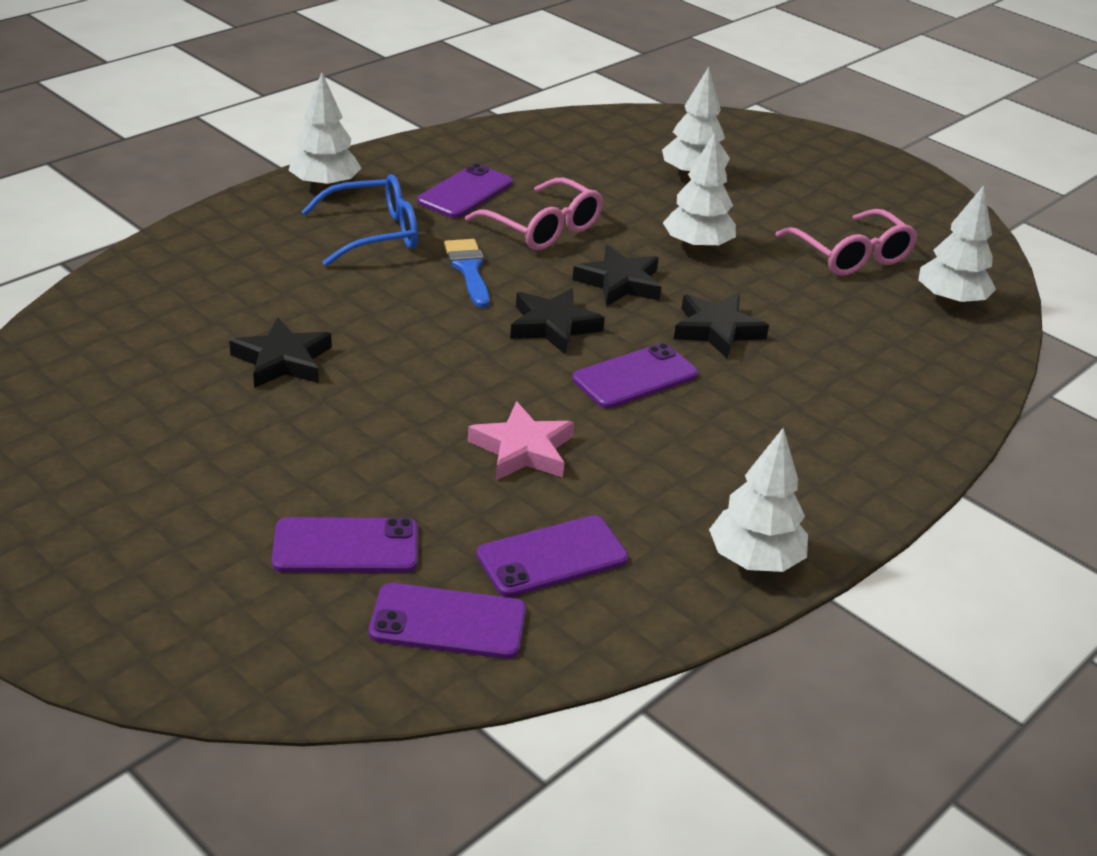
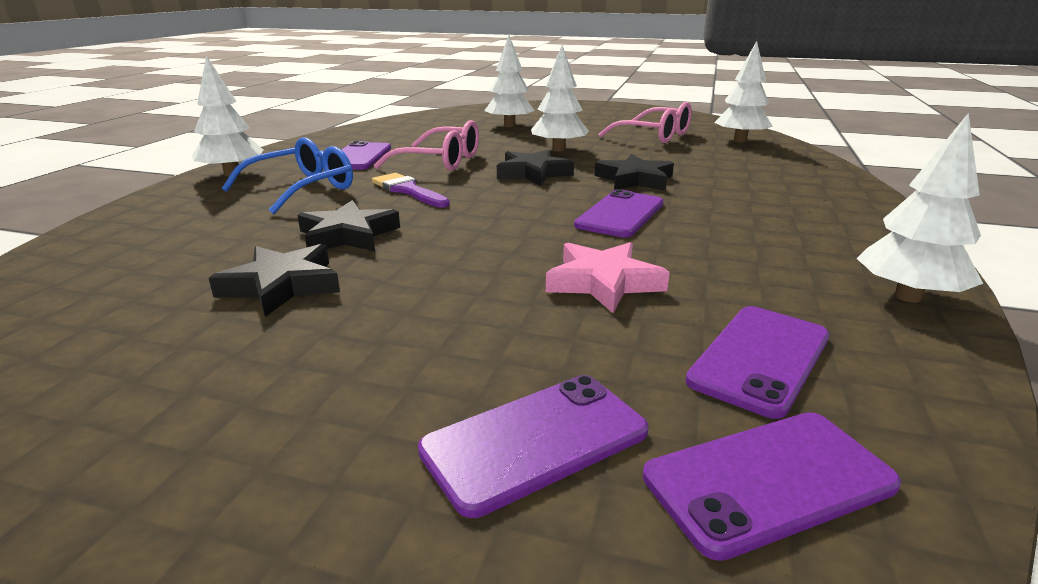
camera: 25 degrees left, 10 degrees down
(468, 270) = (408, 190): blue brush -> purple brush
(553, 326) = (516, 203): black star -> black star (348, 235)

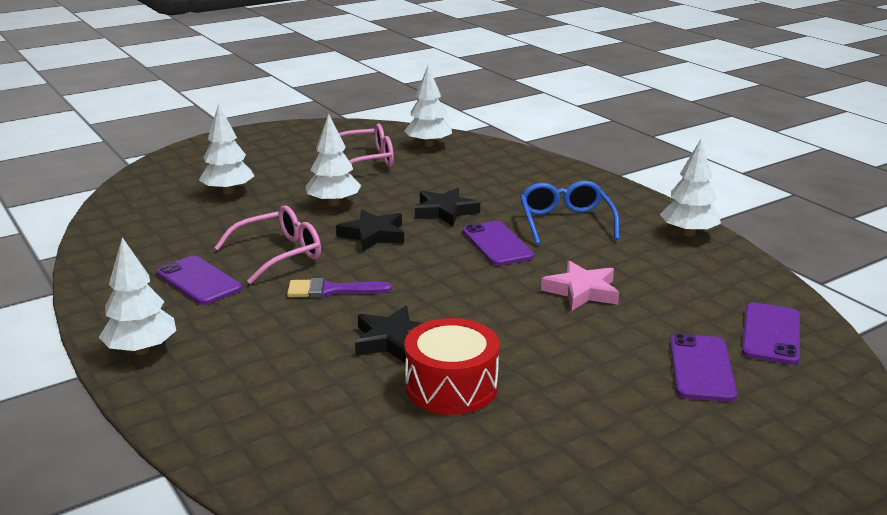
camera: 50 degrees left, 0 degrees up
(282, 286) = (451, 386): black star -> red drum
(301, 189) = (250, 330): blue glasses -> blue glasses (565, 222)
(759, 358) = (697, 292): purple phone -> none

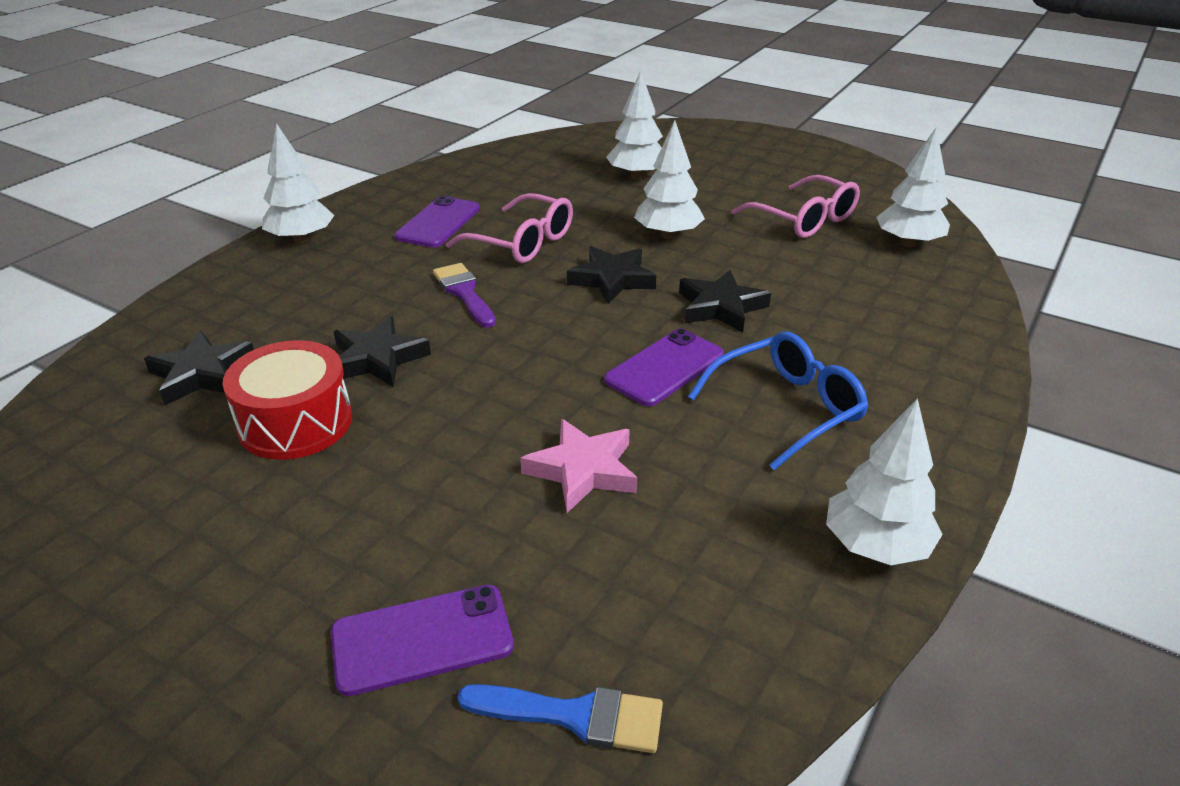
camera: 65 degrees right, 10 degrees up
(339, 425) = (202, 374): none -> black star
(771, 334) = (574, 716): purple phone -> blue brush

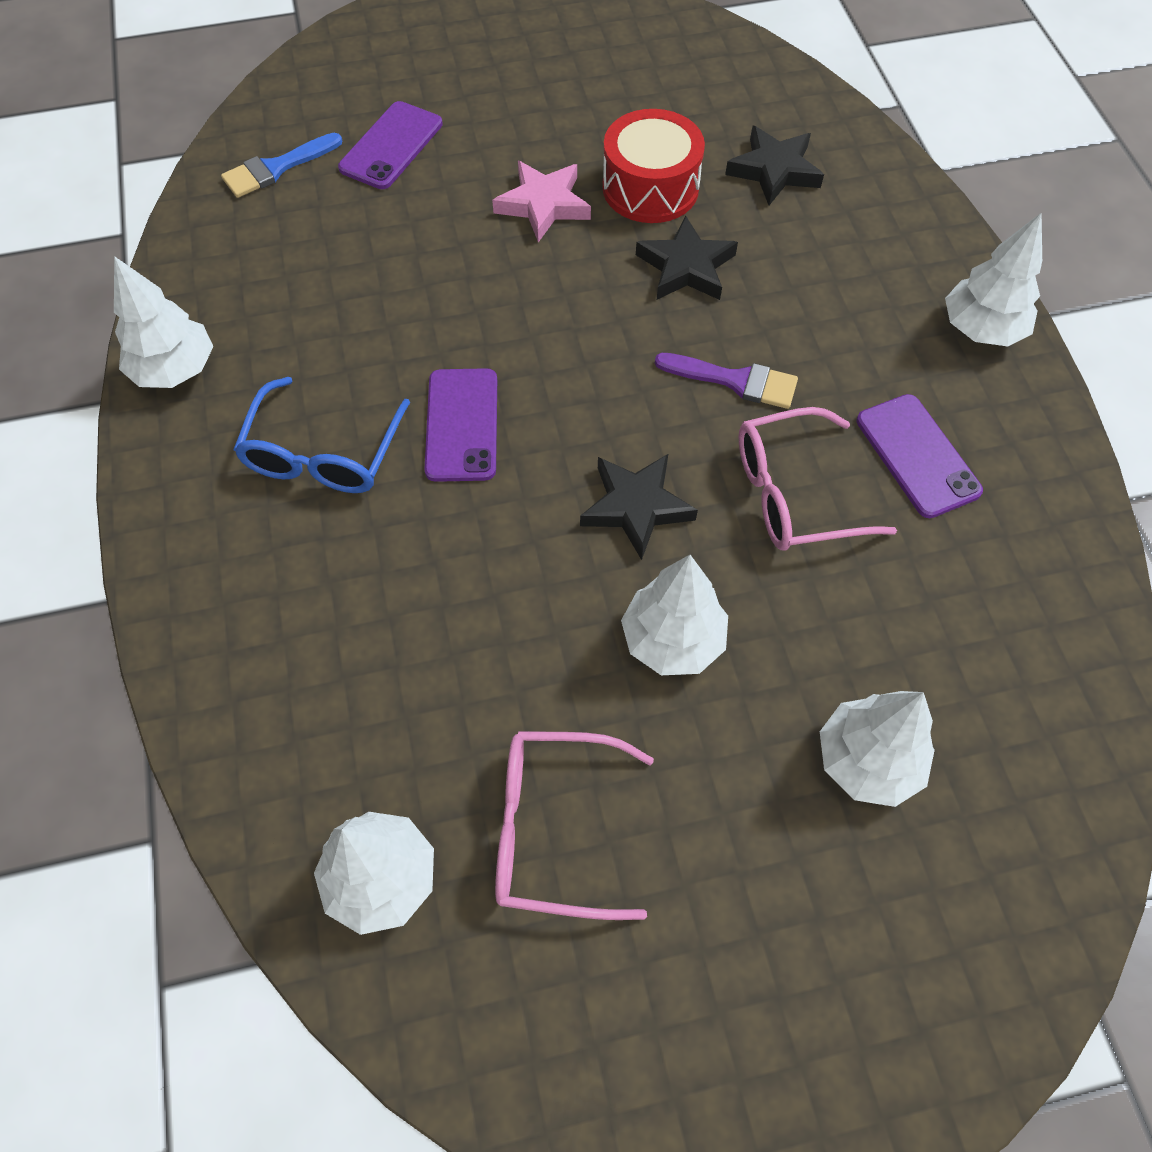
camera: 135 degrees right, 25 degrees up
(583, 470) = (420, 289): pink star -> pink star (543, 205)
(720, 307) = (491, 547): black star -> none

